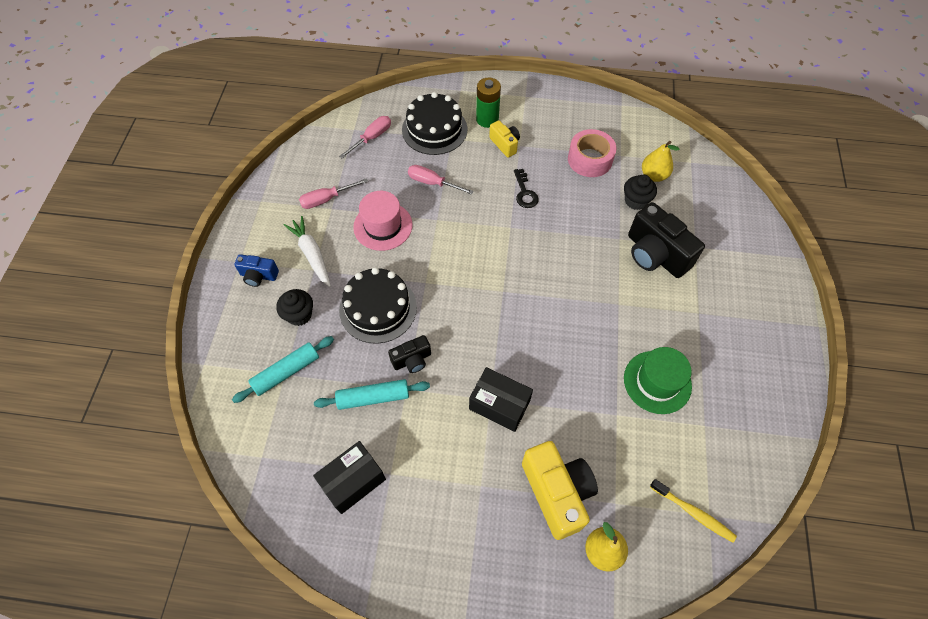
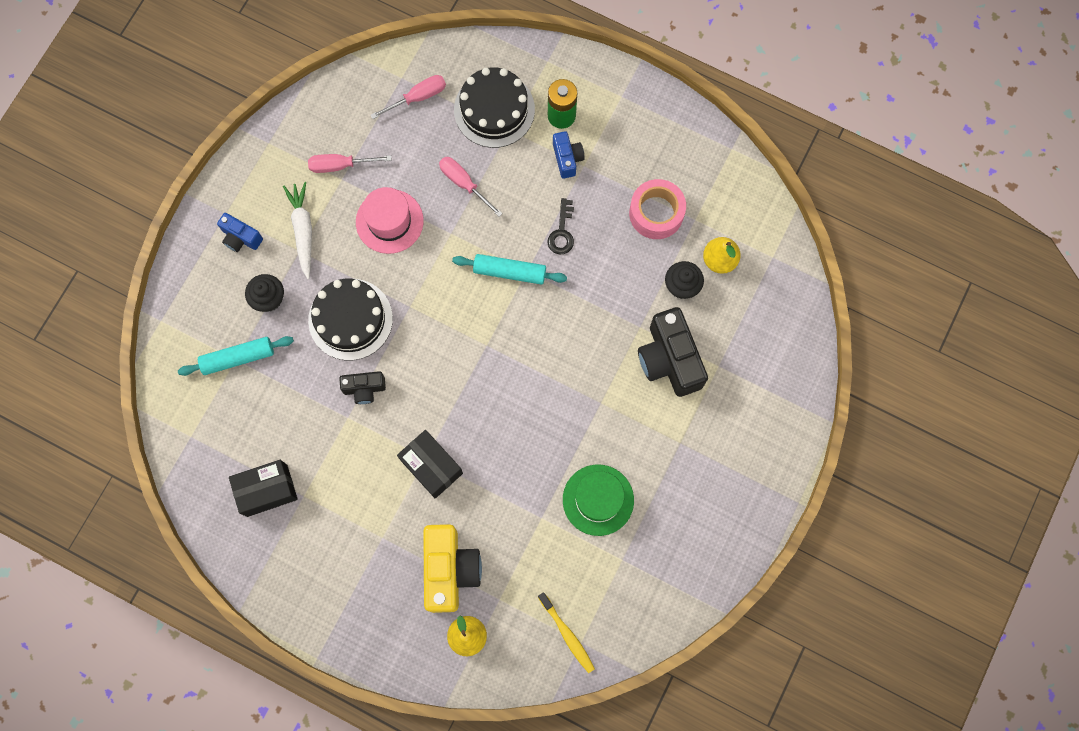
camera: 20 degrees right, 15 degrees up
(373, 397) = (313, 415): turquoise rolling pin -> turquoise rolling pin (509, 272)
(505, 144) = (567, 159): yellow camera -> blue camera

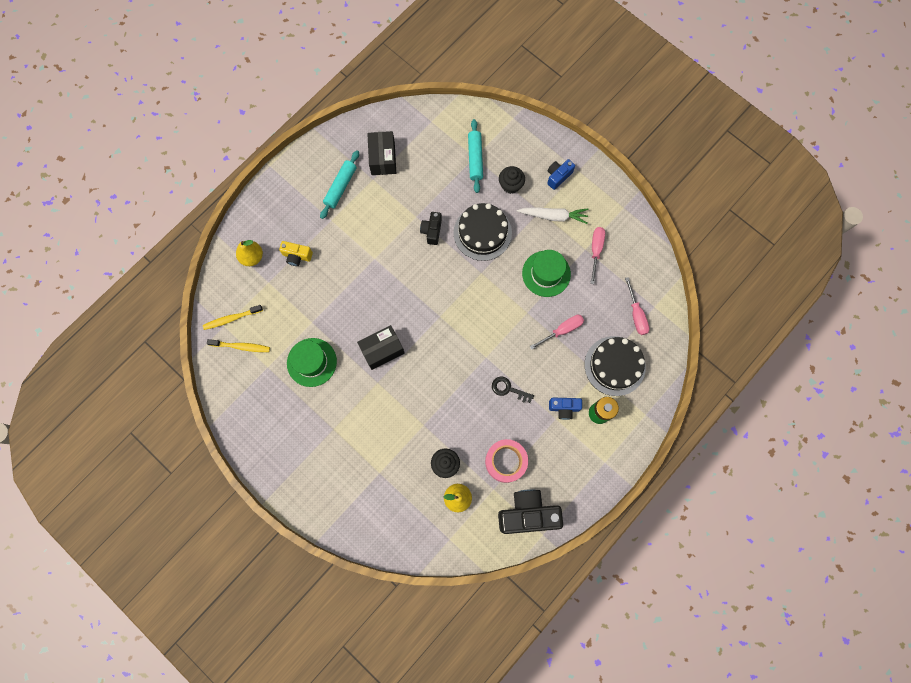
camera: 105 degrees right, 0 degrees up
(389, 221) = (546, 273): pink hat -> green hat
(431, 466) = (367, 261): black box -> black box (382, 350)
(450, 570) = (297, 256): yellow camera -> yellow camera, size x0.53
(509, 272) = (488, 345): turquoise rolling pin -> turquoise rolling pin (340, 187)
(603, 607) = (241, 346): none -> yellow toothbrush
(669, 360) = (394, 439): black camera -> black camera (527, 514)

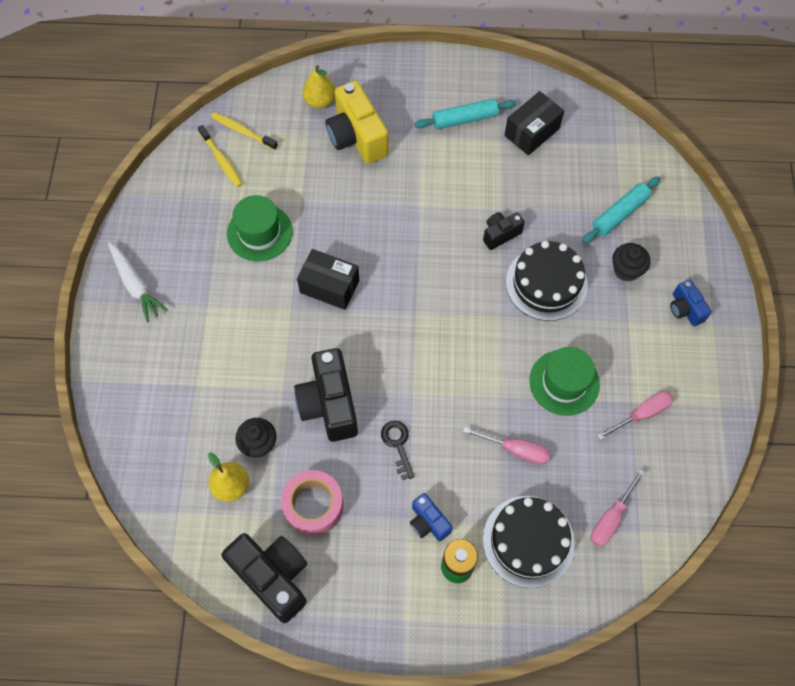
camera: 50 degrees right, 10 degrees down
(297, 256) = (357, 137): yellow camera -> yellow camera, size x1.88
(454, 407) = (329, 404): none -> black camera
(553, 216) = (636, 339): white carrot -> white carrot (136, 285)
(558, 176) = (685, 309): blue camera -> blue camera turned 120 degrees counterclockwise

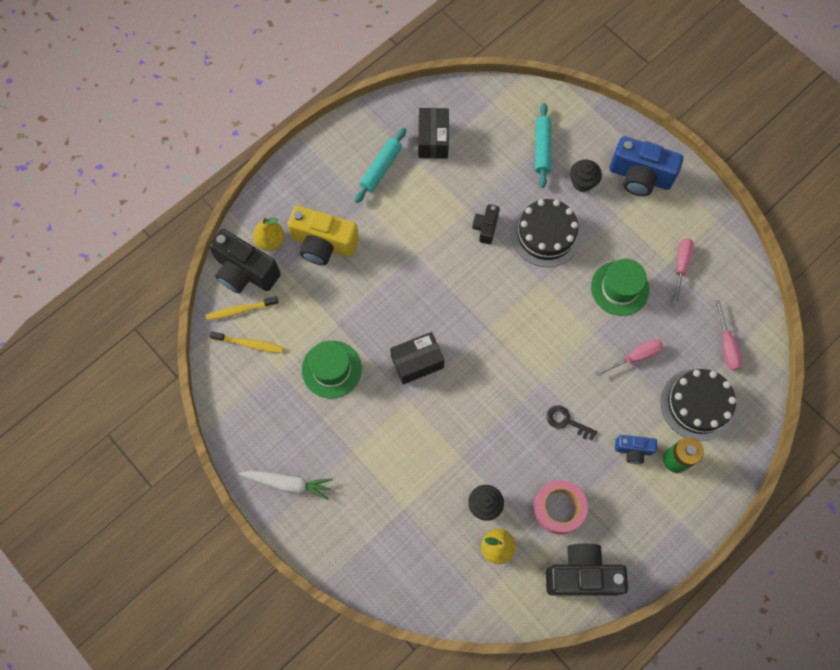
camera: 45 degrees left, 5 degrees up
(329, 404) = (499, 437): black camera -> black camera (245, 272)
(685, 309) = (639, 176): blue camera -> blue camera, size x1.88

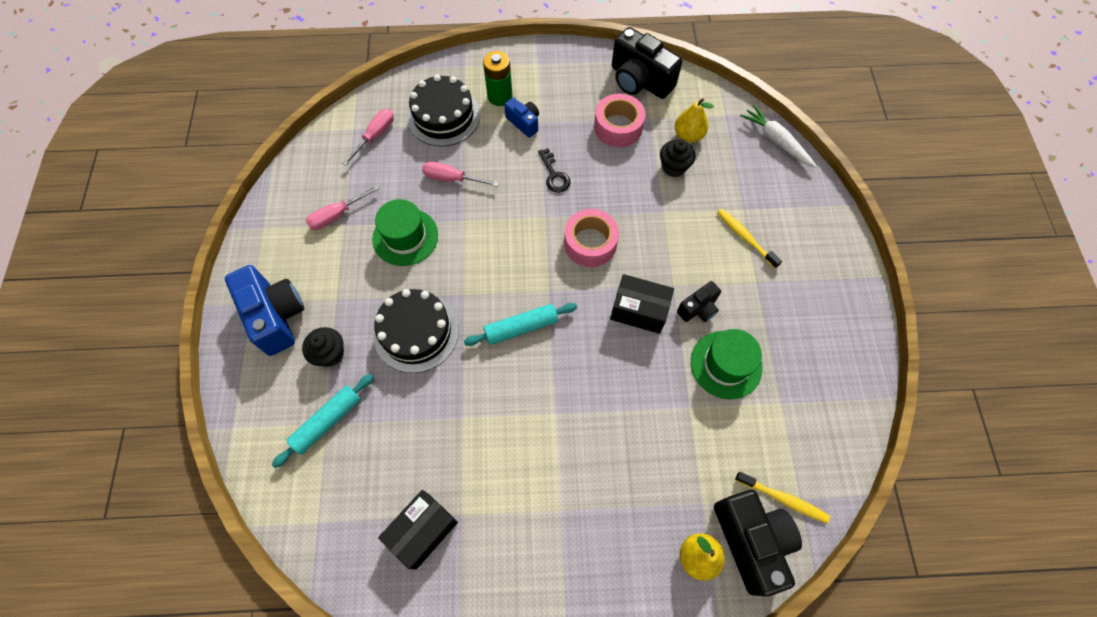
camera: 140 degrees left, 5 degrees down
(248, 344) = (796, 454): yellow toothbrush -> yellow toothbrush (745, 238)
(288, 483) = (834, 296): white carrot -> white carrot (776, 141)
(323, 244) = (641, 503): yellow camera -> none
(381, 168) = (508, 544): turquoise rolling pin -> turquoise rolling pin (521, 327)
(485, 228) = (463, 384): black camera -> black camera (698, 309)
(492, 386) = (590, 243): none -> pink tape

